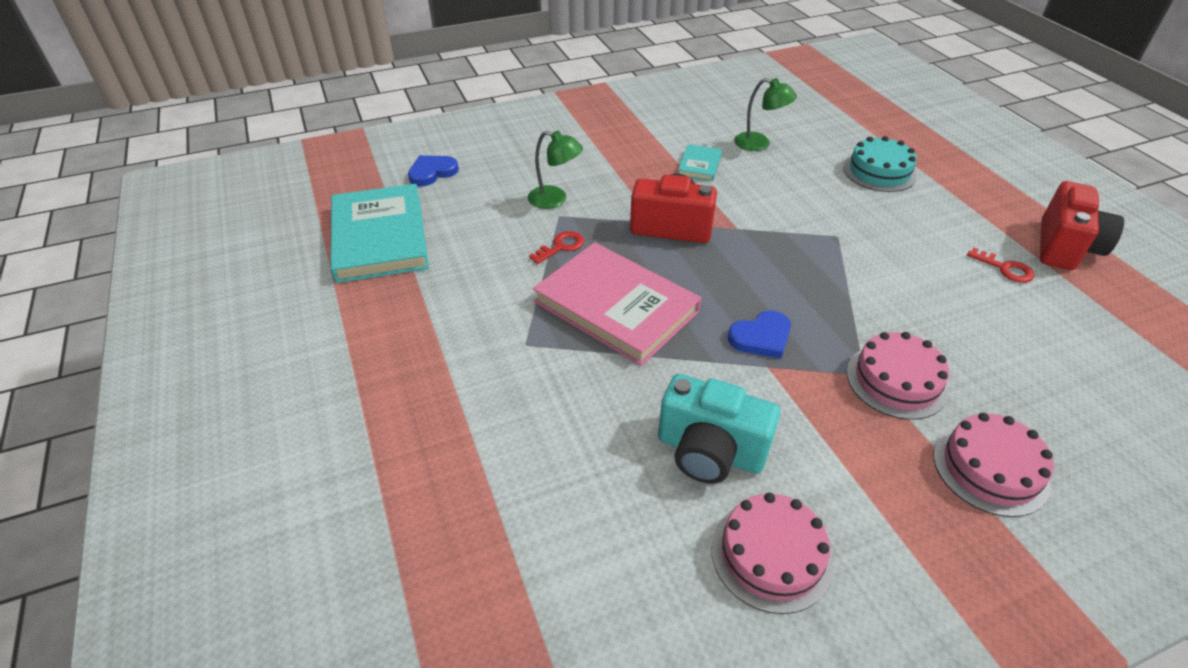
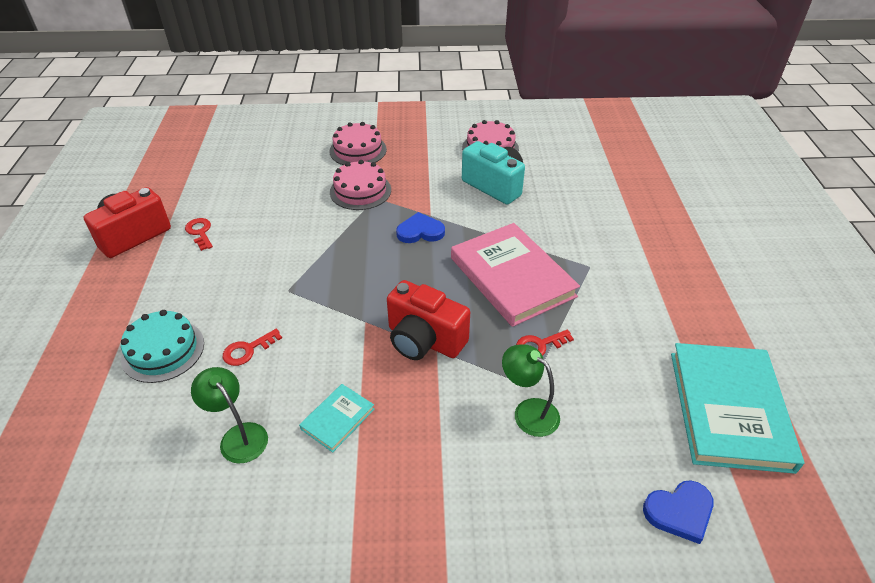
camera: 160 degrees left, 0 degrees up
(814, 186) = (247, 350): none -> red key

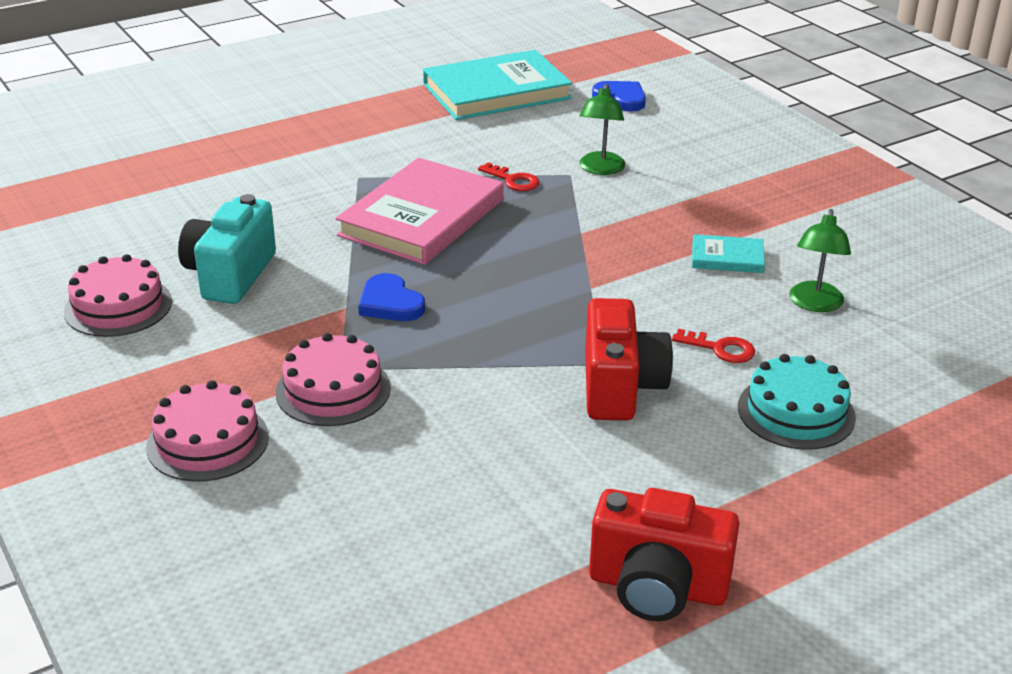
camera: 120 degrees left, 10 degrees down
(200, 232) = (576, 510): red key -> none
(424, 340) = (576, 243): red camera -> red camera (620, 387)

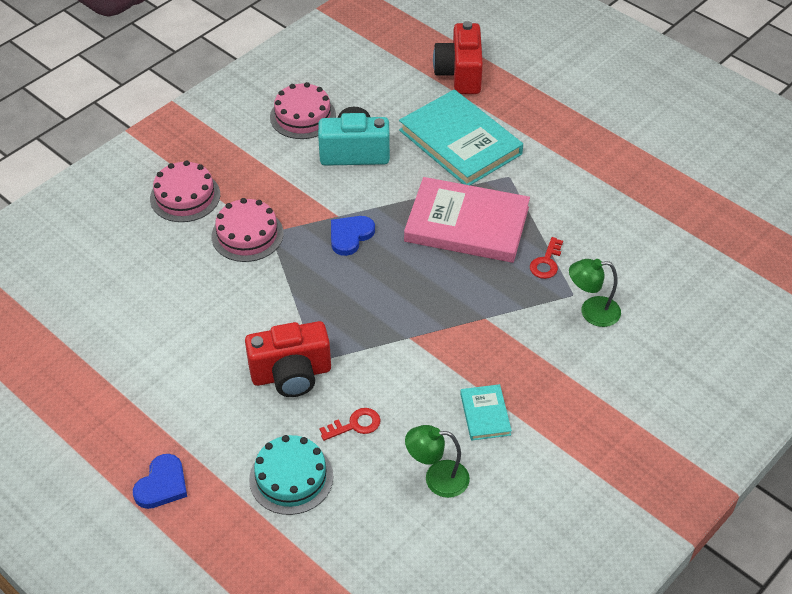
camera: 75 degrees right, 15 degrees up
(496, 91) = (696, 220): turquoise book -> turquoise book (460, 142)
(621, 98) = (731, 304): blue heart -> blue heart (162, 485)
(657, 587) = (101, 423): red camera -> red camera (460, 74)
(720, 349) = (355, 425): red key -> red key turned 120 degrees counterclockwise

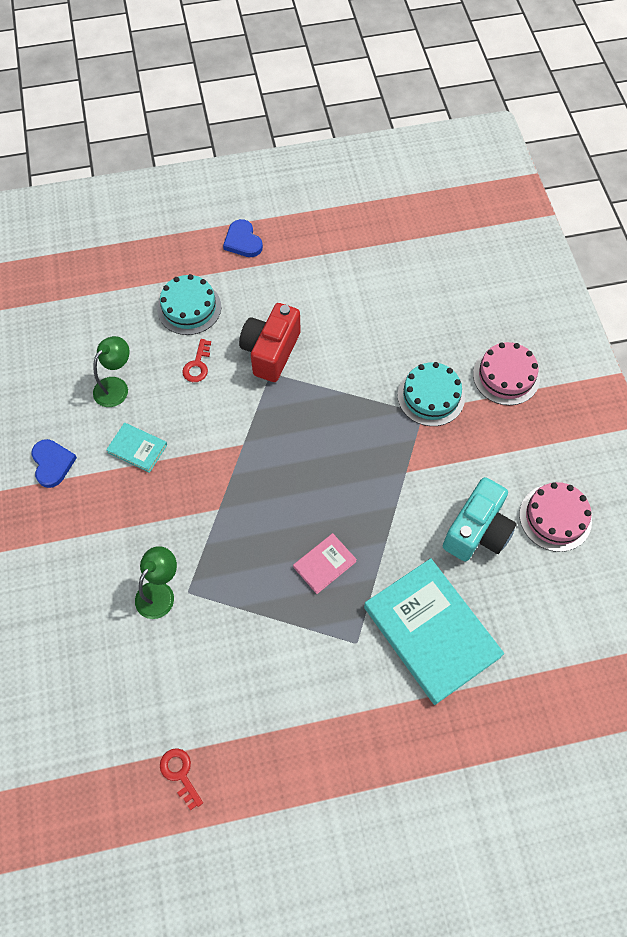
camera: 125 degrees right, 15 degrees up
(247, 235) = (431, 396): pink cake -> turquoise cake
(350, 236) = (377, 467): blue heart -> blue heart (52, 463)
(460, 74) = (532, 703): red camera -> none
(460, 142) = (431, 632): turquoise book -> turquoise book turned 60 degrees clockwise
(467, 224) = (324, 564): pink book -> pink book, size x0.46
(546, 262) = (235, 597): red key -> red key (180, 773)

